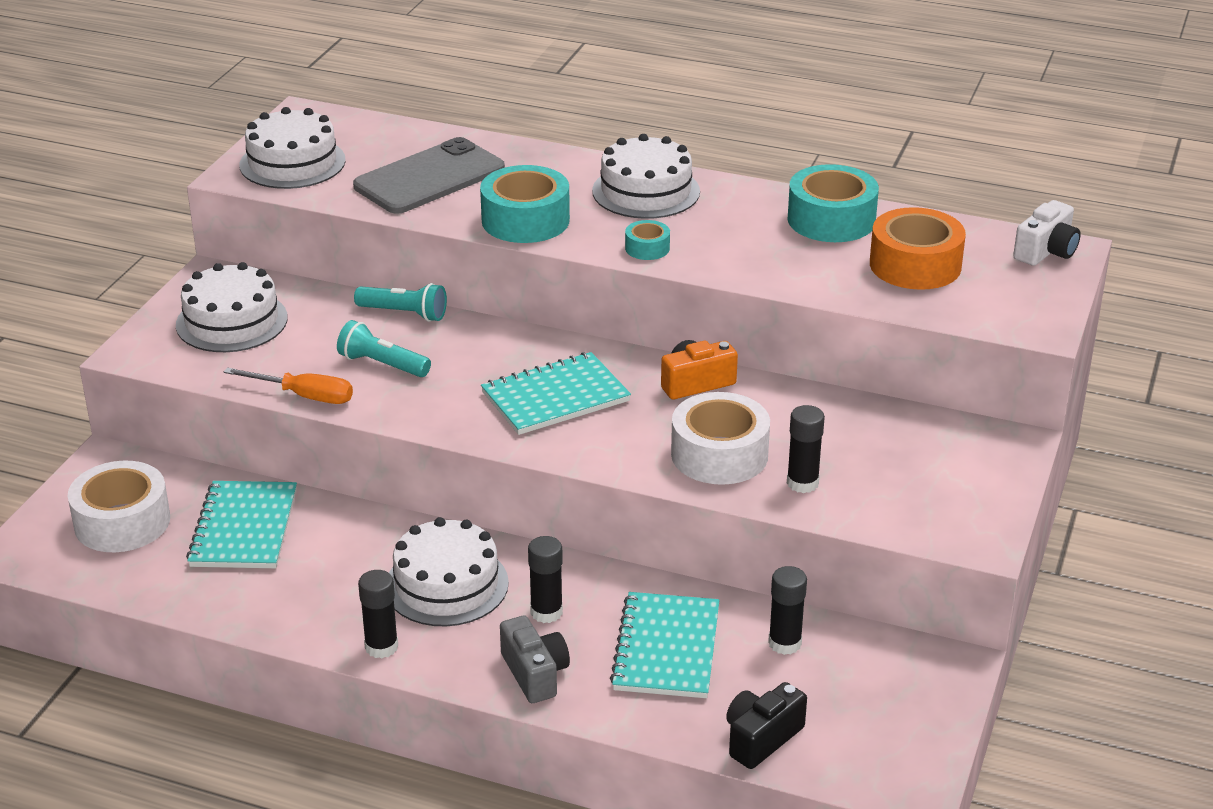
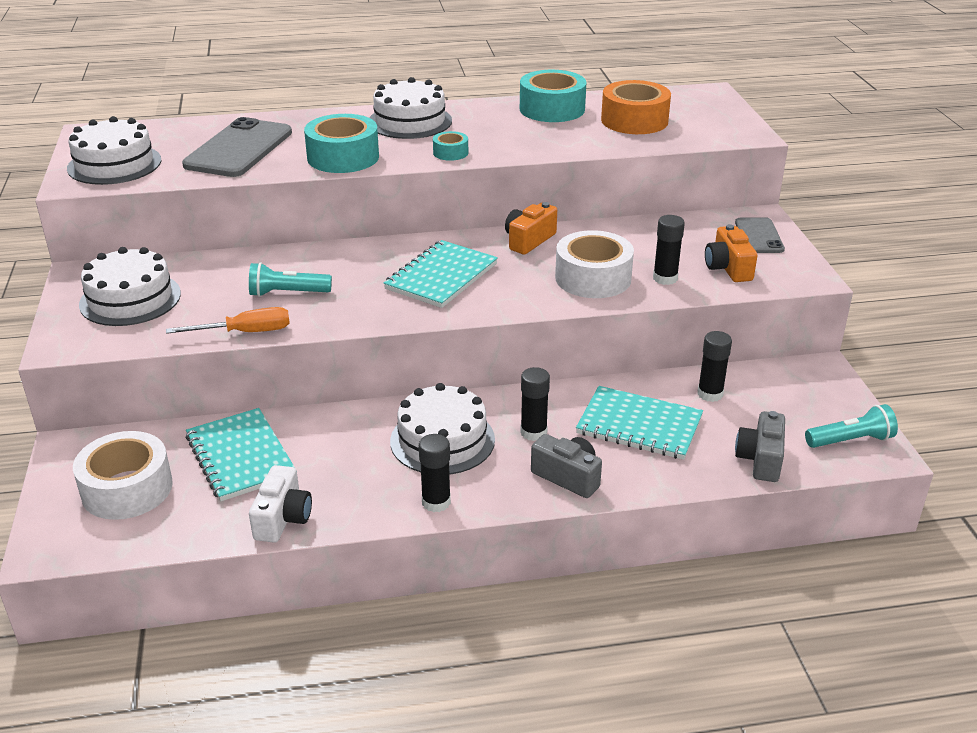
camera: 30 degrees left, 0 degrees up
(404, 313) = (270, 255): turquoise flashlight -> turquoise flashlight (850, 440)
(666, 648) = (639, 425): turquoise notebook -> turquoise notebook turned 45 degrees counterclockwise
(761, 738) = (760, 459): black camera -> grey camera
(893, 495) = (728, 268): none -> orange camera
(982, 467) = (759, 236): none -> grey phone
(1046, 251) = (700, 95): white camera -> white camera (283, 518)

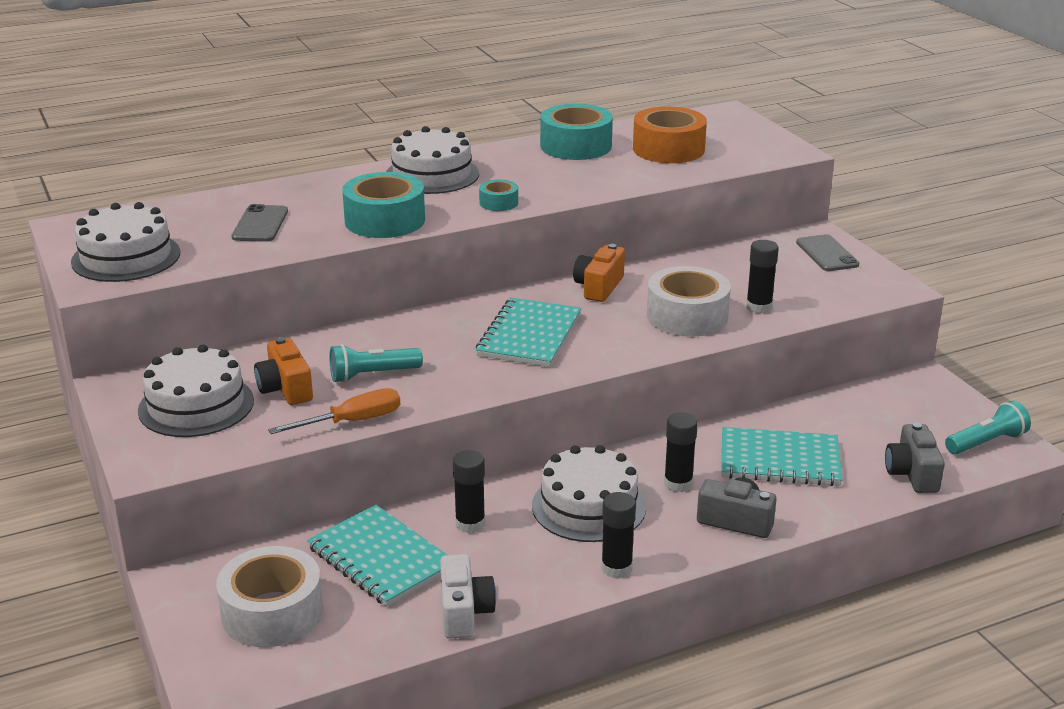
camera: 15 degrees left, 5 degrees down
(239, 149) = (260, 224): grey phone -> grey phone, size x0.56
(710, 394) = (832, 419): black glue stick -> black glue stick (470, 524)
(728, 268) = (814, 289): orange camera -> orange camera (285, 388)

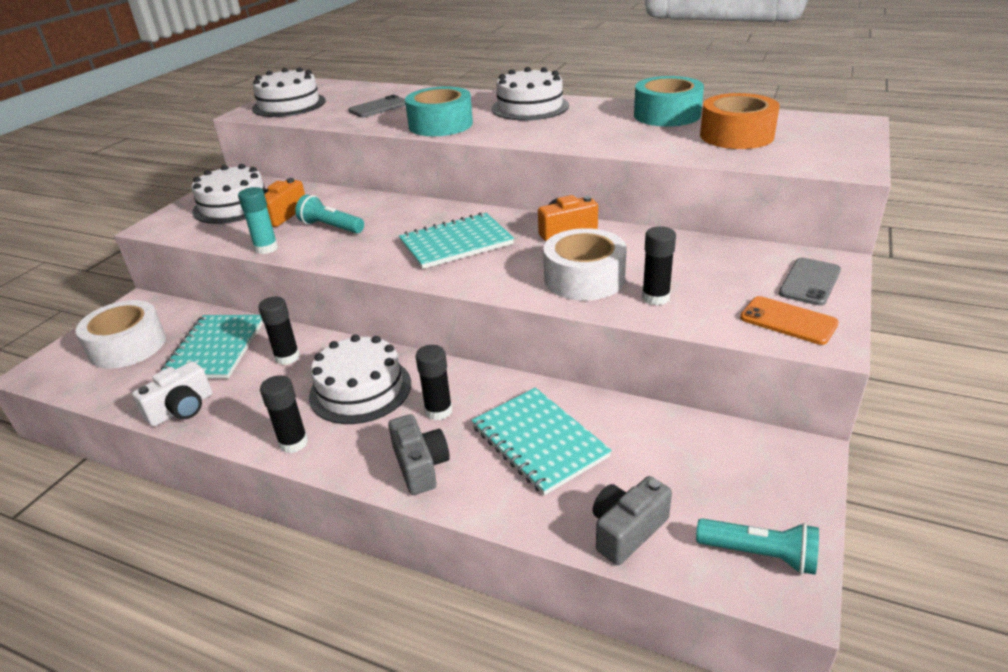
camera: 50 degrees right, 5 degrees up
(352, 421) = (266, 248): orange screwdriver -> turquoise glue stick
(498, 203) = (528, 135): turquoise tape -> none
(858, 285) = (788, 321): none -> orange phone

